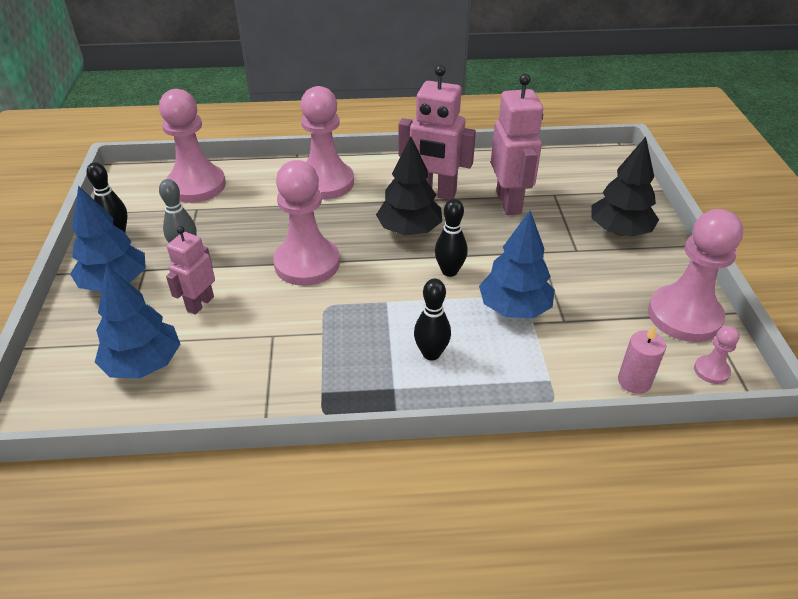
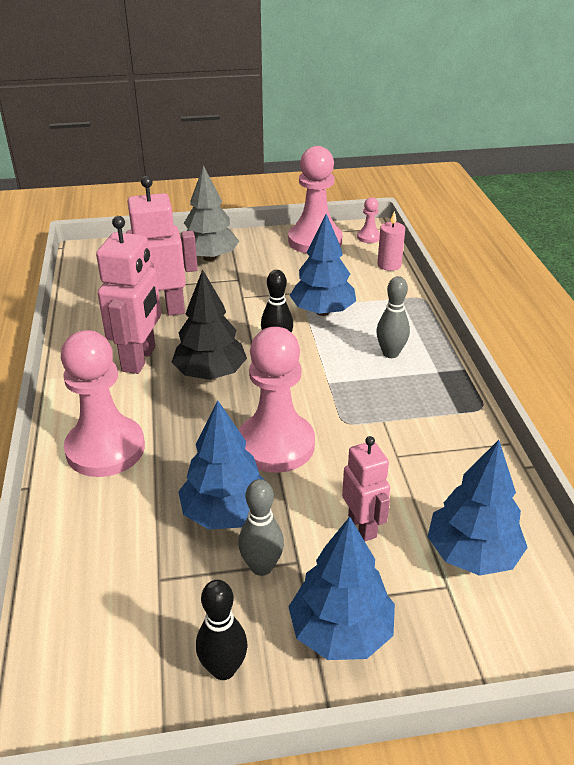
camera: 95 degrees left, 5 degrees down
(196, 186) = (94, 594): pink pawn -> none
(200, 304) = (362, 526): pink robot -> pink robot turned 135 degrees counterclockwise
(241, 236) = (226, 513): none -> blue tree
(431, 354) = (390, 353): black bowling pin -> grey bowling pin
(619, 231) = (209, 258): black tree -> grey tree

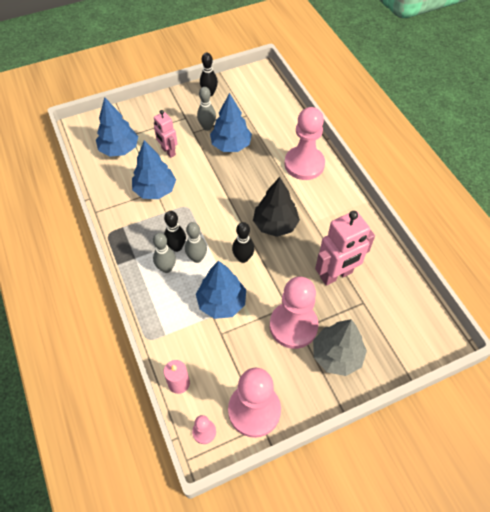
camera: 165 degrees right, 20 degrees up
(139, 359) = (324, 227): pink robot -> none
(276, 445) = (220, 184): pink pawn -> pink pawn (293, 326)
(340, 632) = (170, 111): blue tree -> blue tree (155, 190)
(343, 356) = (197, 258): none -> grey bowling pin
(372, 373) = (176, 247): none -> black bowling pin

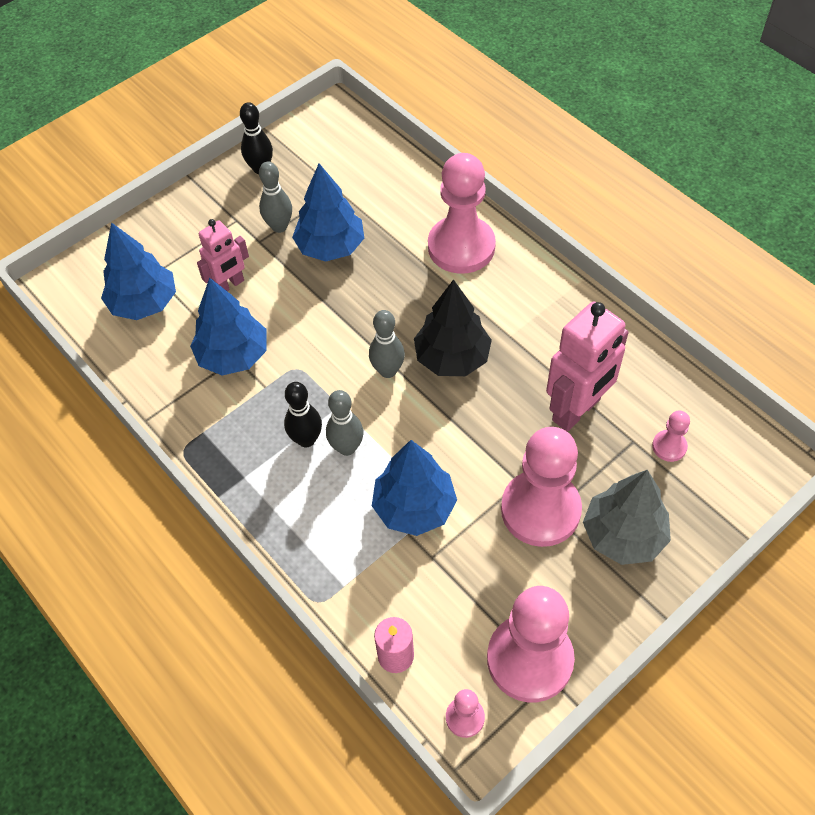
camera: 15 degrees left, 0 degrees up
(166, 268) = (303, 478): grey bowling pin -> grey bowling pin (388, 371)
(168, 151) = (229, 285): pink robot -> pink robot turned 75 degrees counterclockwise
(243, 258) = (421, 426): black bowling pin -> none
(384, 312) = (669, 446): none -> pink pawn

